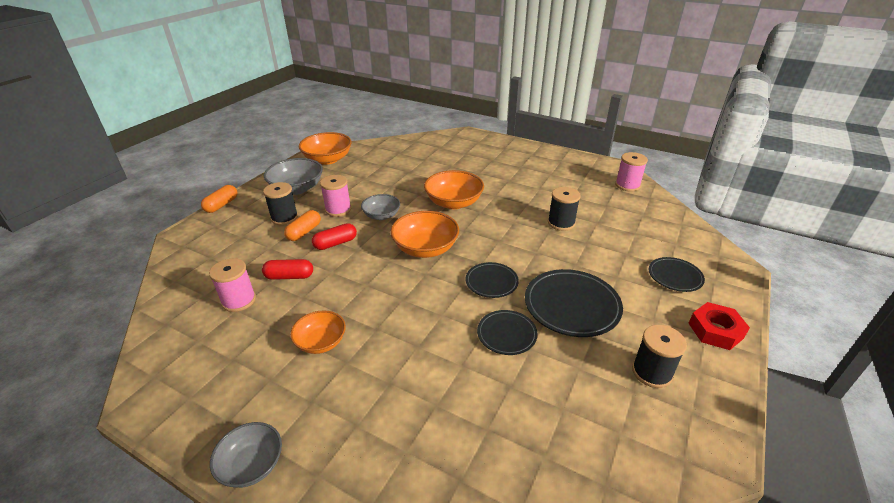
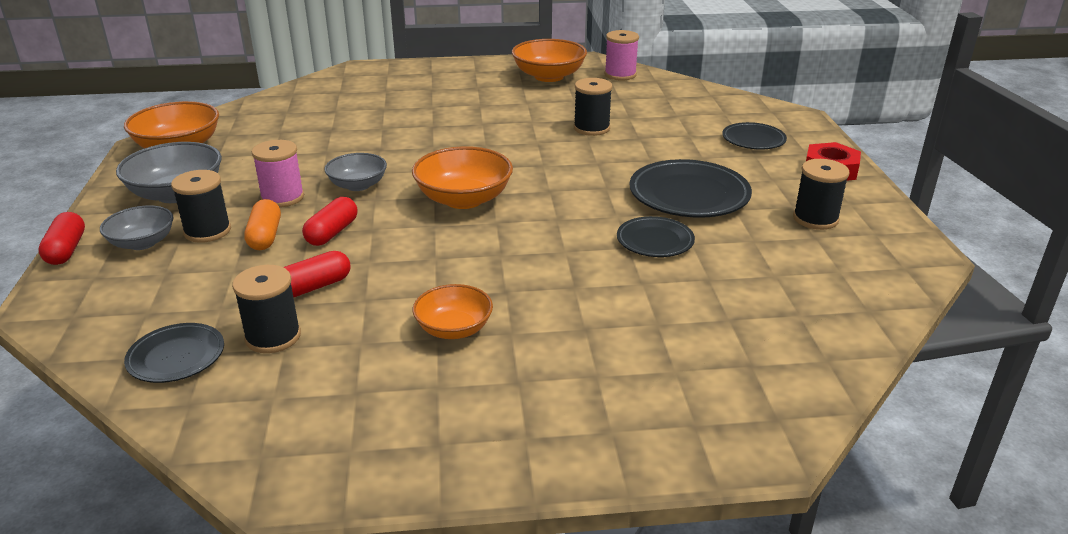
camera: 35 degrees left, 5 degrees down
(221, 205) = (66, 250): orange capsule -> red capsule
(239, 300) = (273, 337): pink spool -> black spool
(252, 465) = (525, 460): grey bowl -> grey bowl (142, 243)
(453, 203) = (439, 145): orange bowl -> orange bowl (549, 76)
(491, 282) = (583, 204): black plate -> black plate (176, 357)

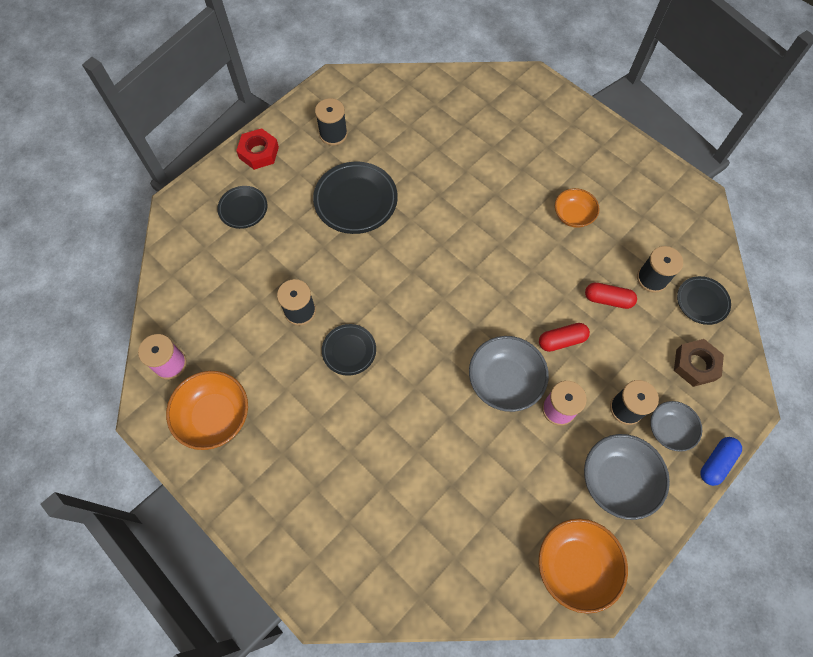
camera: 130 degrees left, 35 degrees up
(66, 250) = (716, 463): red capsule -> blue capsule
(144, 299) = (695, 365): none -> brown nut
(265, 236) = (599, 371): orange capsule -> none
(358, 185) = (504, 381): grey bowl -> grey bowl, size x1.58
(464, 199) = (464, 307): orange bowl -> none
(655, 241) = (422, 187): black plate -> black plate (349, 351)

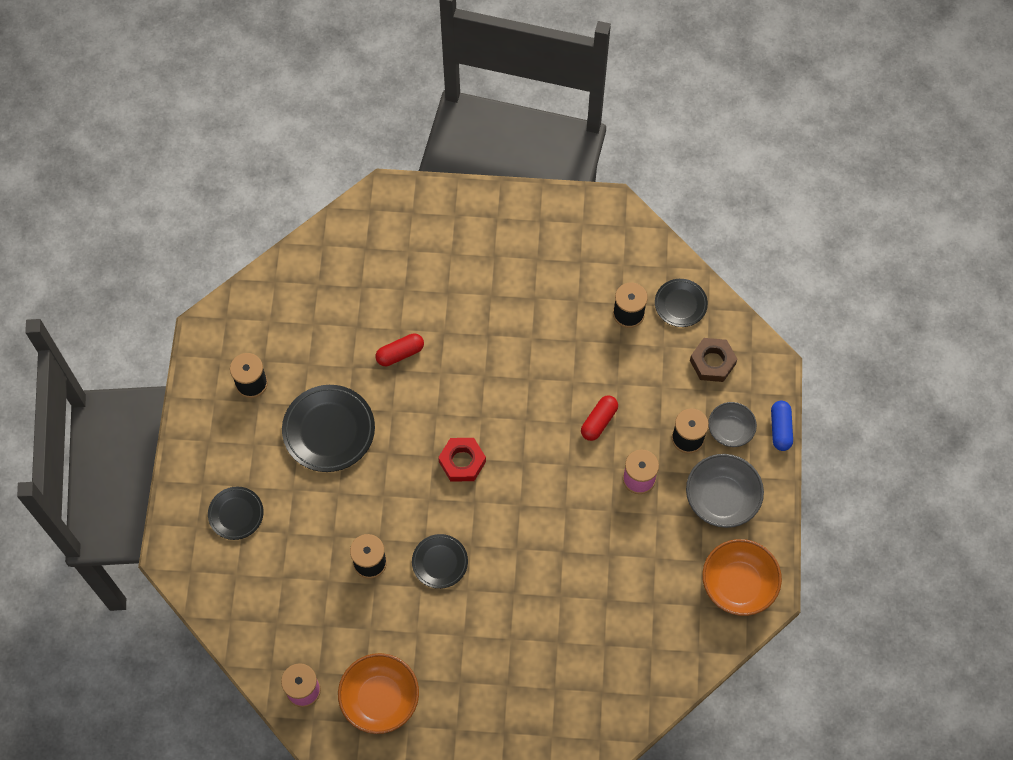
camera: 40 degrees left, 0 degrees up
(259, 152) = (199, 452): red nut -> red nut (462, 461)
(504, 381) = (581, 489): grey bowl -> none
(573, 215) = (523, 304): orange bowl -> none
(608, 299) = (608, 358): red capsule -> red capsule (400, 353)

